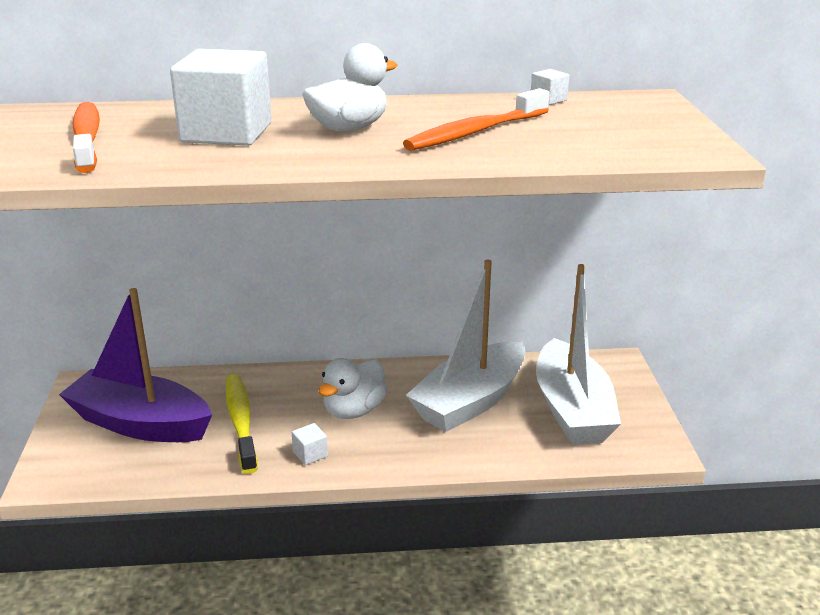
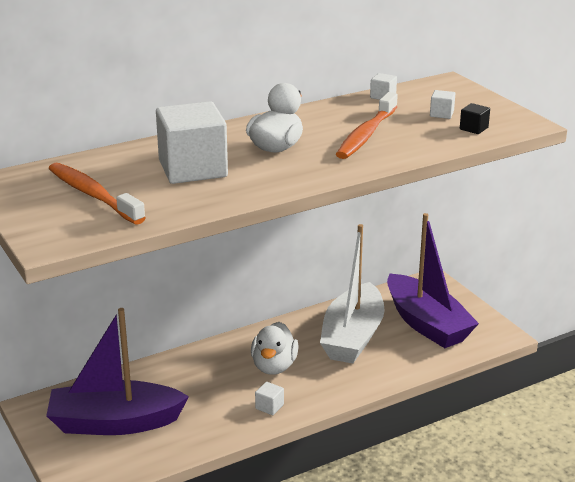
camera: 25 degrees left, 0 degrees up
(241, 421) = (195, 398): yellow toothbrush -> none
(572, 410) = (427, 324): white boat -> purple boat
(602, 126) = (441, 114): none -> white cube
(626, 147) = (473, 128): none -> black cube

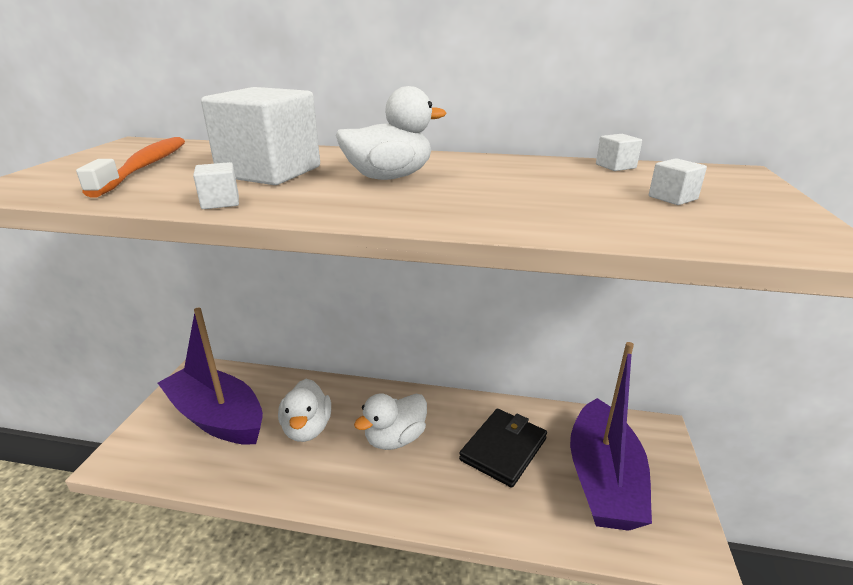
camera: 40 degrees right, 0 degrees up
(200, 393) = (307, 428): none -> white duck
(269, 406) = (338, 481): white cube -> white cube (220, 202)
(352, 337) = (503, 449): white boat -> black wallet
(366, 134) = (519, 192): orange toothbrush -> none
(473, 128) = (702, 225): black cube -> none

